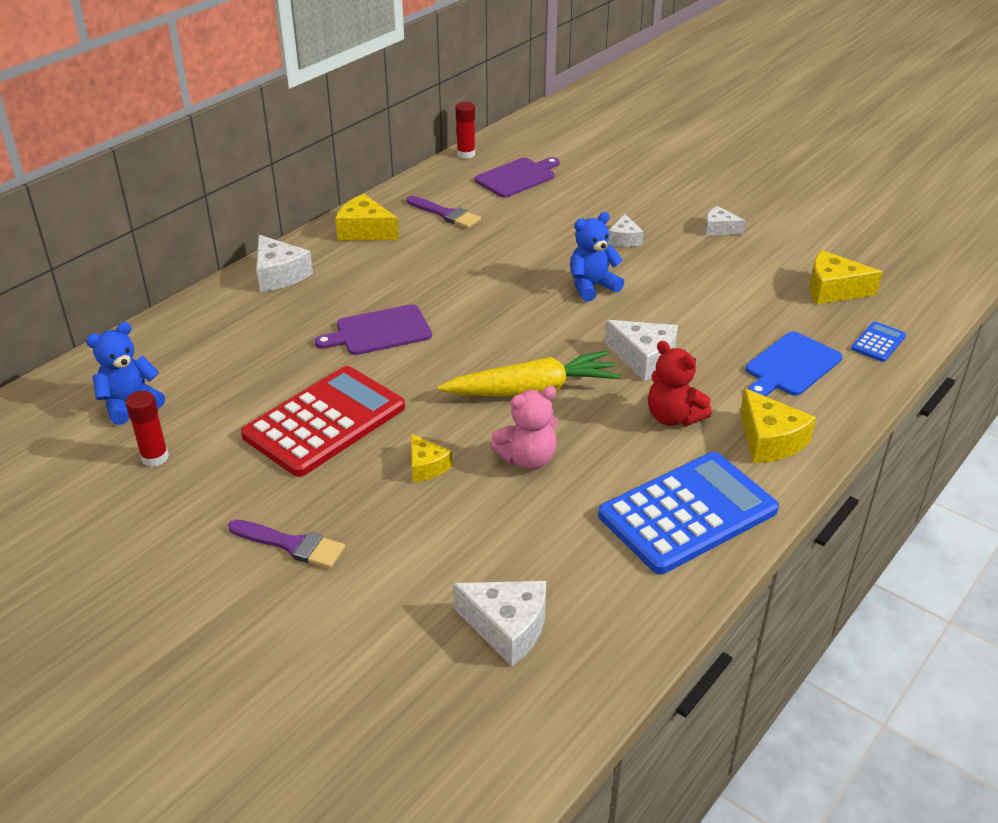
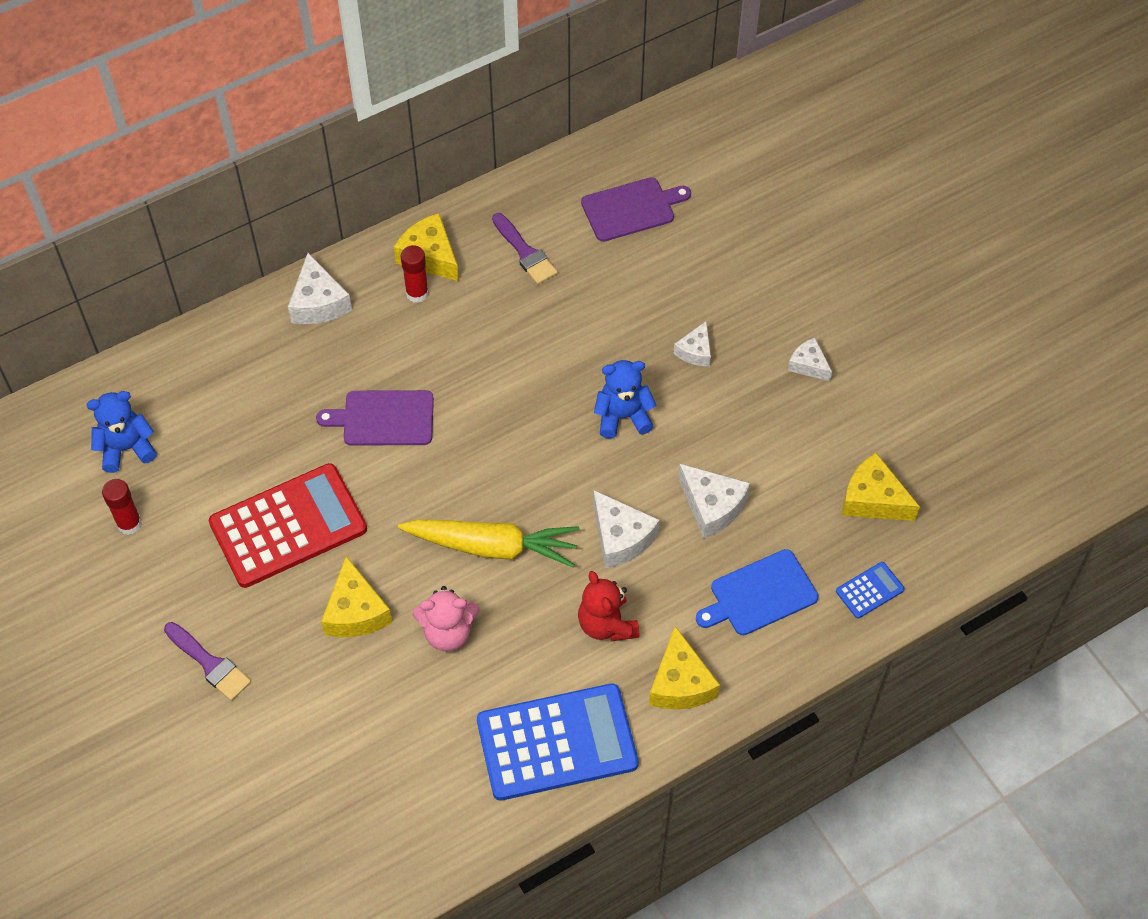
camera: 20 degrees right, 20 degrees up
(426, 466) = (355, 611): yellow cheese -> yellow cheese, size x1.60
(466, 154) = (593, 149): red glue stick -> red glue stick (417, 293)
(507, 627) = (347, 809): white cheese -> white cheese (712, 506)

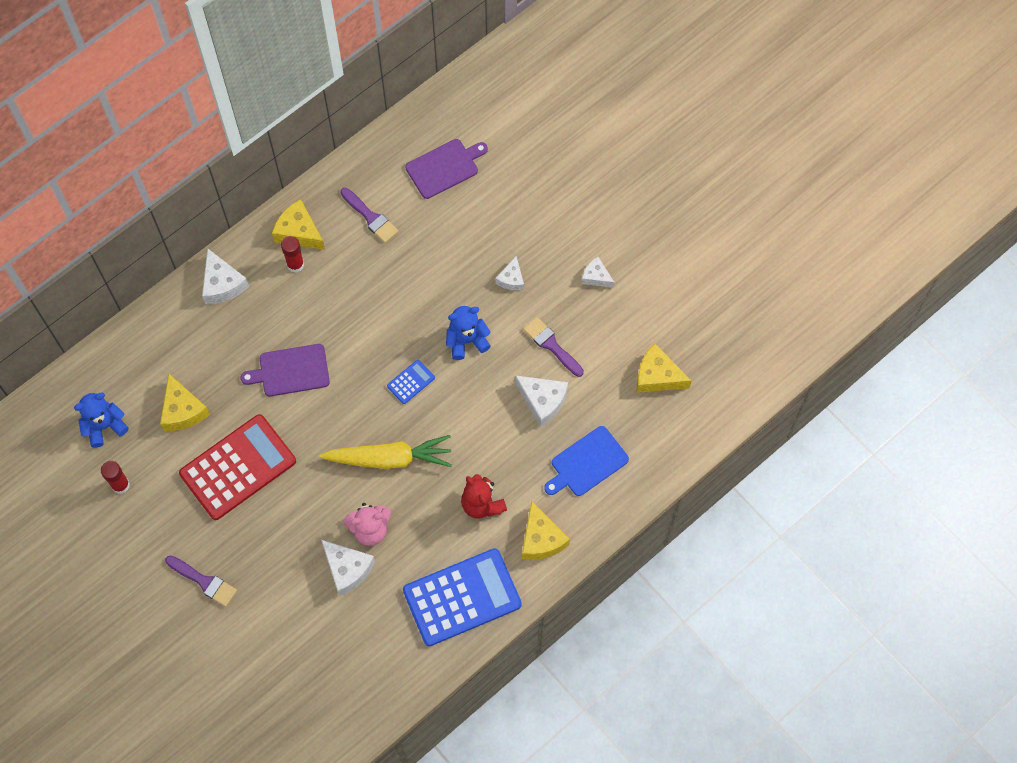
camera: 10 degrees left, 10 degrees up
(355, 611) = (300, 524): yellow cheese -> yellow cheese (182, 410)
(620, 537) = (481, 436): white cheese -> white cheese (347, 569)
(735, 439) = (551, 345): none -> purple brush
(869, 590) = (664, 447): blue calculator -> blue calculator (411, 382)

